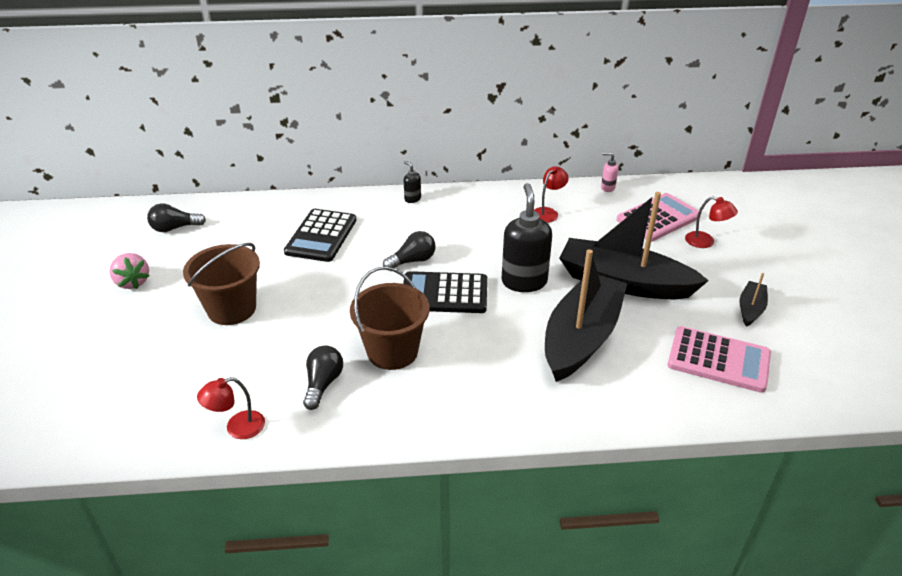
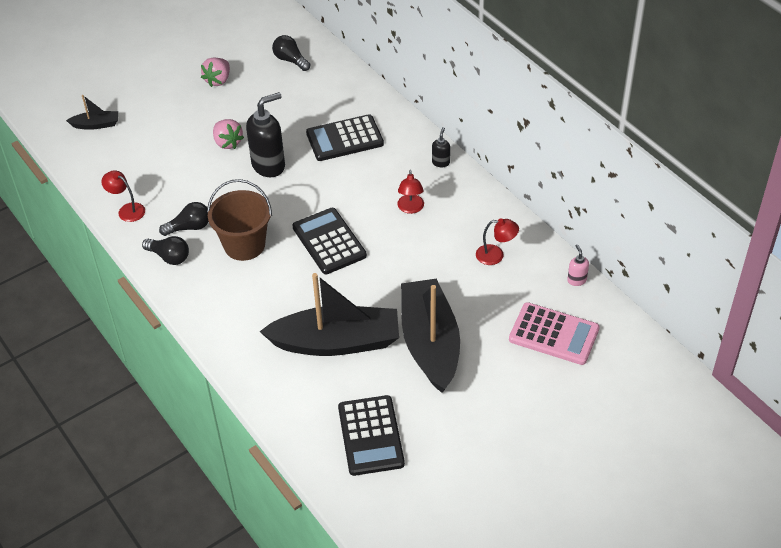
camera: 60 degrees right, 10 degrees up
(232, 309) = (227, 143): brown bucket -> pink strawberry
(412, 261) = (355, 204): black light bulb -> black light bulb (169, 257)
(524, 281) = (381, 281): black soap dispenser -> black soap dispenser (269, 165)
(705, 242) = (541, 381): red lamp -> red lamp (410, 208)
(718, 360) = (370, 436): pink calculator -> black calculator
(750, 309) = (458, 440): black boat -> black boat (96, 125)

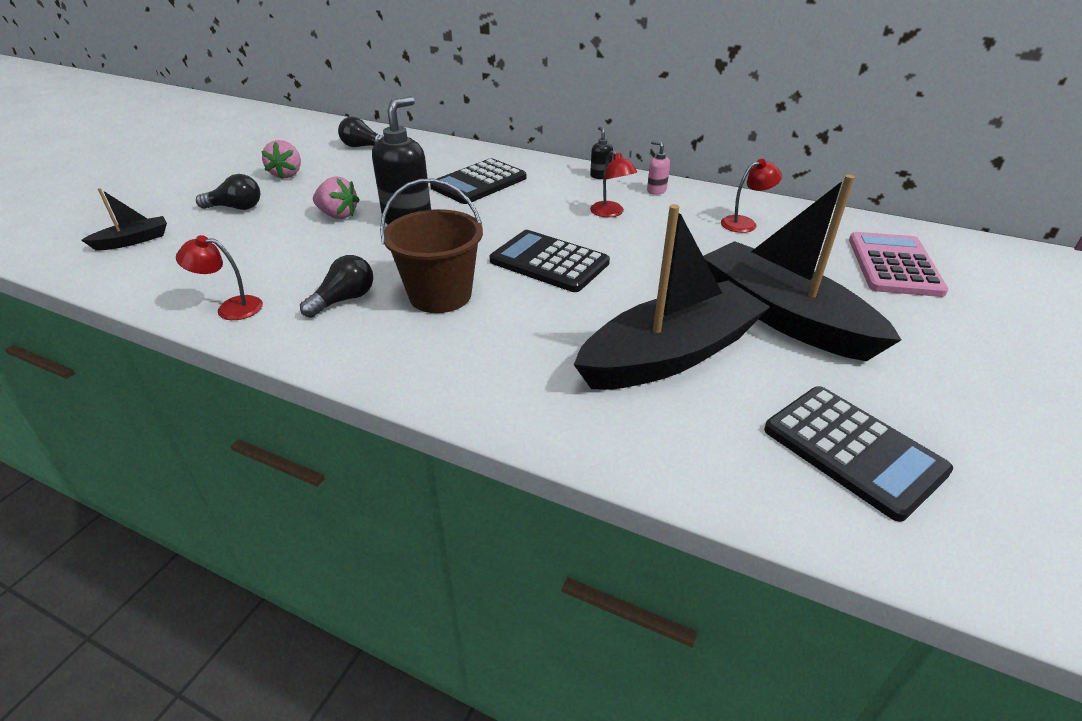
camera: 30 degrees left, 10 degrees down
(169, 257) = (335, 339): black light bulb -> black light bulb (236, 208)
(554, 334) = (894, 265): pink calculator -> pink calculator turned 75 degrees counterclockwise
(576, 280) = (846, 219): pink soap dispenser -> pink soap dispenser (656, 191)

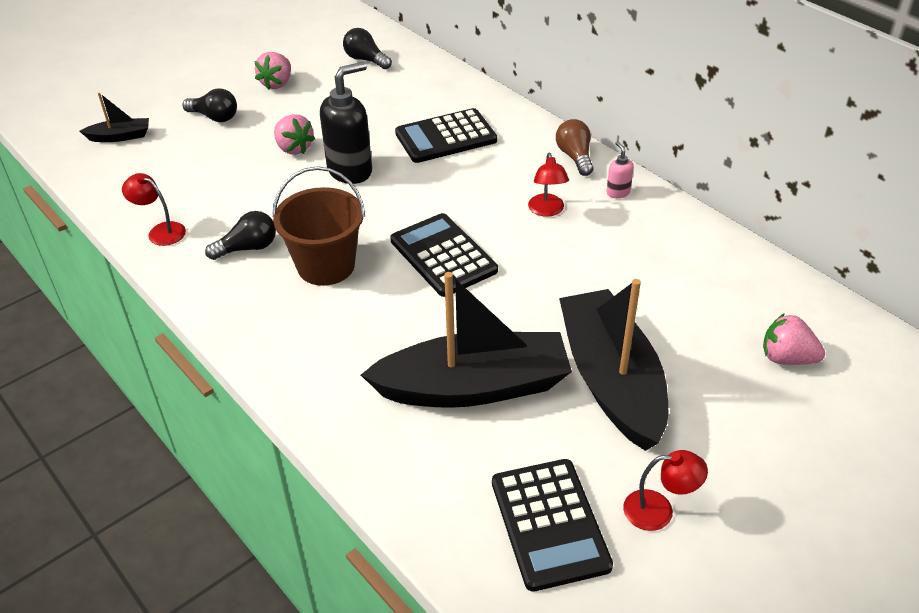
camera: 25 degrees right, 5 degrees up
(600, 176) = (575, 157): black soap dispenser -> brown light bulb
(745, 223) = (675, 261): red lamp -> red lamp (659, 510)
(894, 265) = (786, 358): pink calculator -> pink strawberry

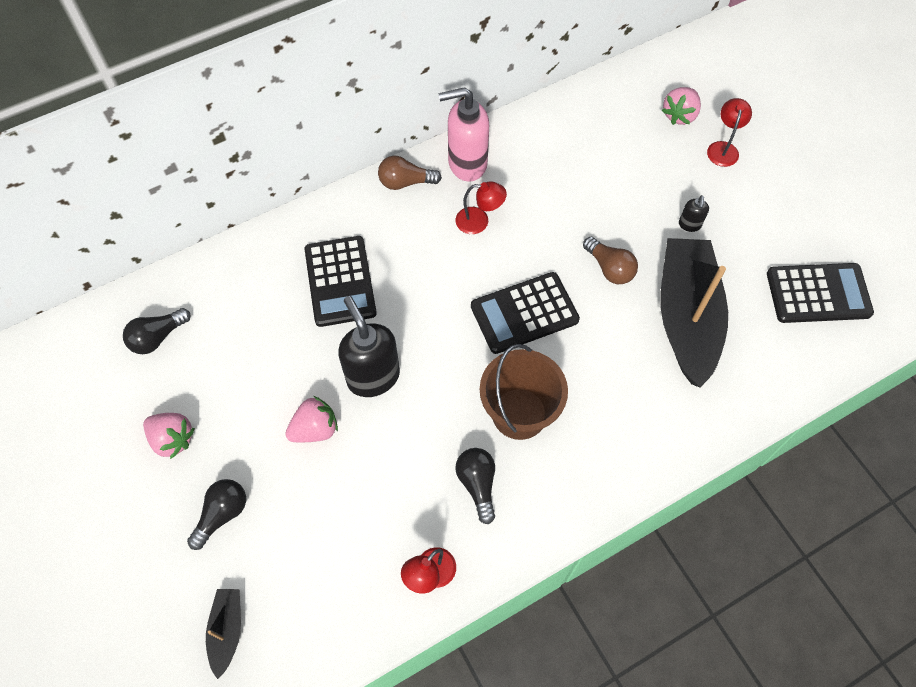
camera: 80 degrees left, 20 degrees up
(521, 314) = (609, 268): none -> brown light bulb
(611, 380) = (689, 225): black boat -> black soap dispenser
(618, 192) = (466, 164): pink soap dispenser -> pink soap dispenser, size x2.18
(659, 510) = (809, 228): red lamp -> red lamp (723, 148)

